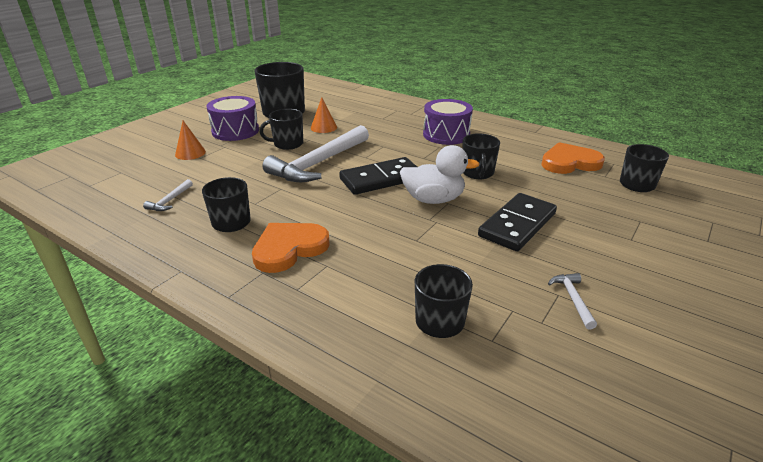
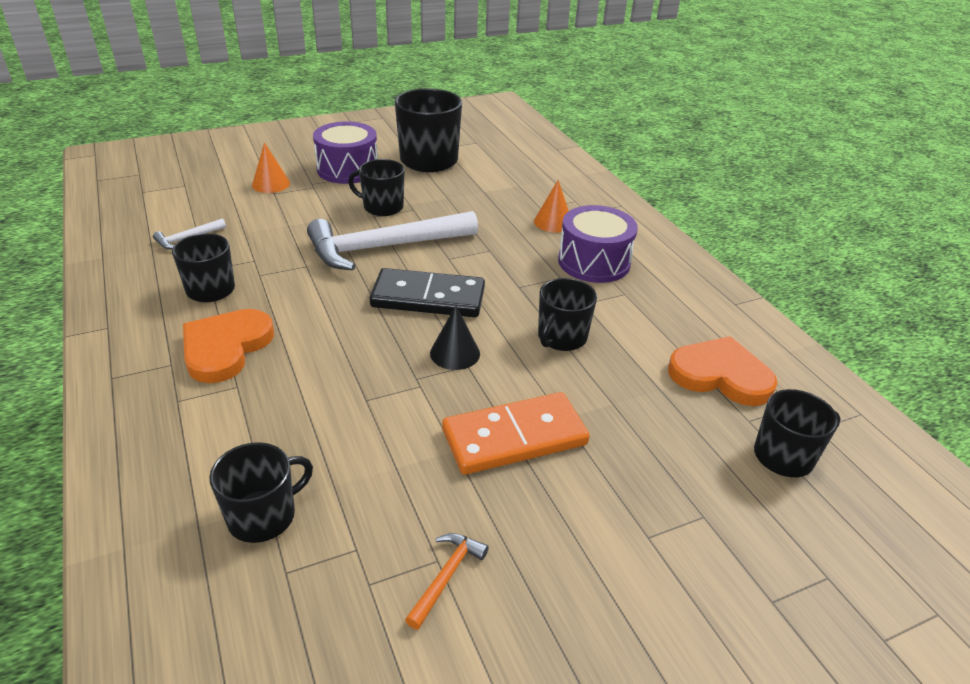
camera: 30 degrees right, 5 degrees up
(289, 249) = (226, 348): orange heart -> orange heart turned 60 degrees counterclockwise
(323, 127) = (450, 197): orange cone -> orange cone (553, 222)
(433, 199) = (455, 353): white duck -> black cone
(517, 225) = (514, 437): black domino -> orange domino
(573, 299) = (446, 576): white hammer -> orange hammer

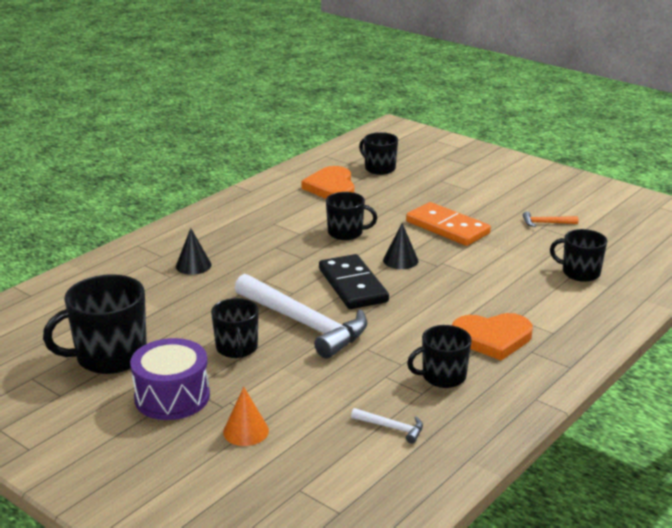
camera: 115 degrees left, 10 degrees down
(553, 222) = (193, 265): orange cone -> black cone
(594, 262) = (242, 239): purple drum -> none

